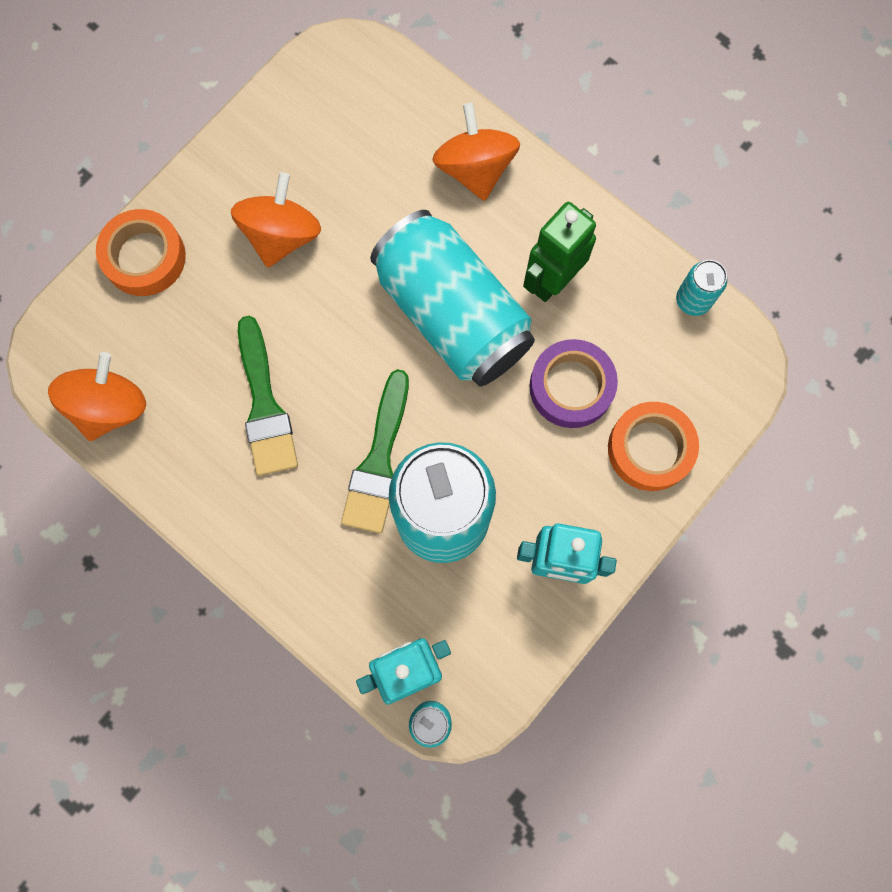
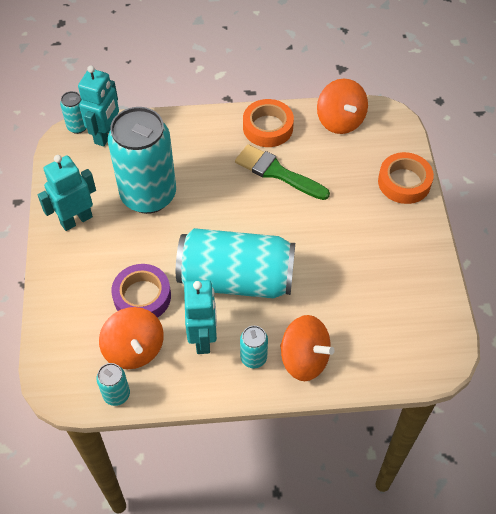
camera: 135 degrees right, 20 degrees down
(281, 235) = (358, 243): orange spinning top -> orange spinning top (134, 349)
(378, 461) = (202, 193): green brush -> none
(523, 214) = (253, 358): none -> turquoise can
(552, 280) = (203, 338): green robot -> turquoise robot
(650, 449) = (74, 302): orange tape -> orange tape (268, 127)

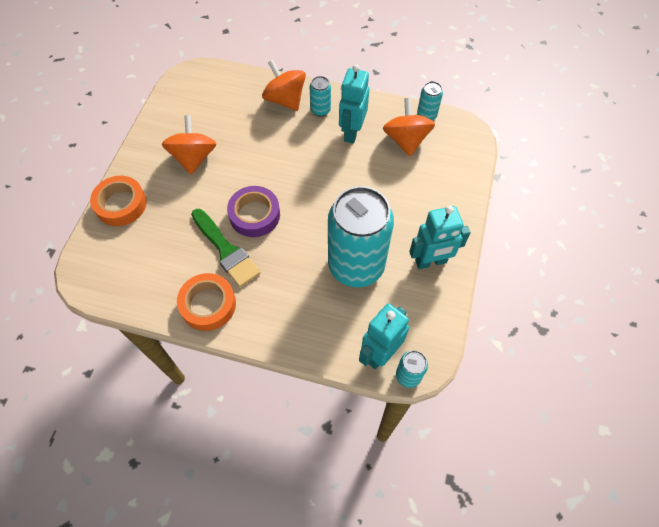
camera: 160 degrees left, 5 degrees up
(142, 296) = (389, 176): purple tape -> purple tape (254, 215)
(236, 279) = (308, 167): turquoise can -> none
(340, 121) = (132, 288): orange spinning top -> orange spinning top (194, 157)

